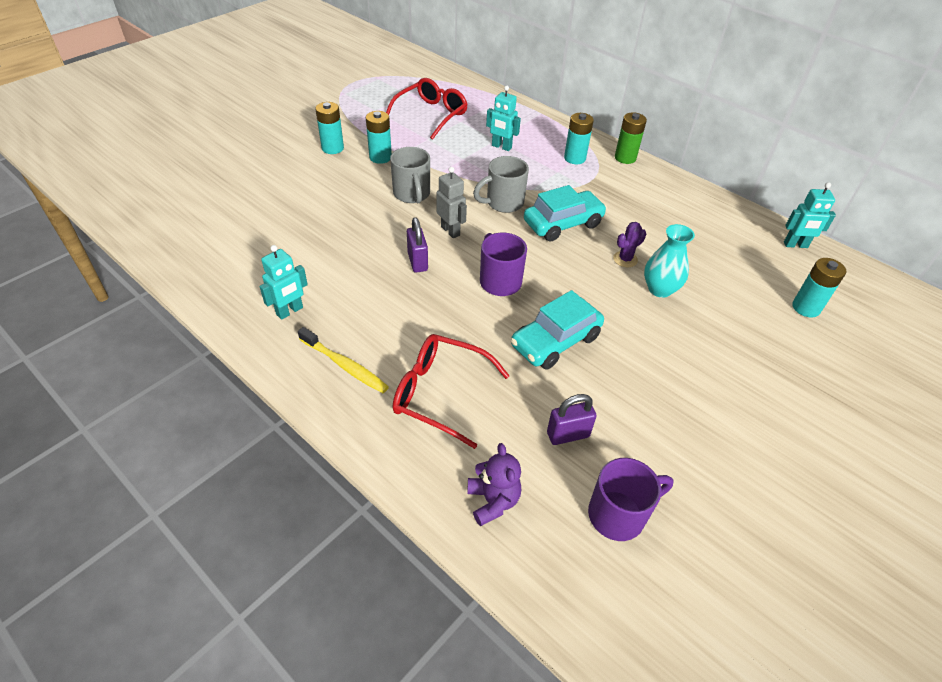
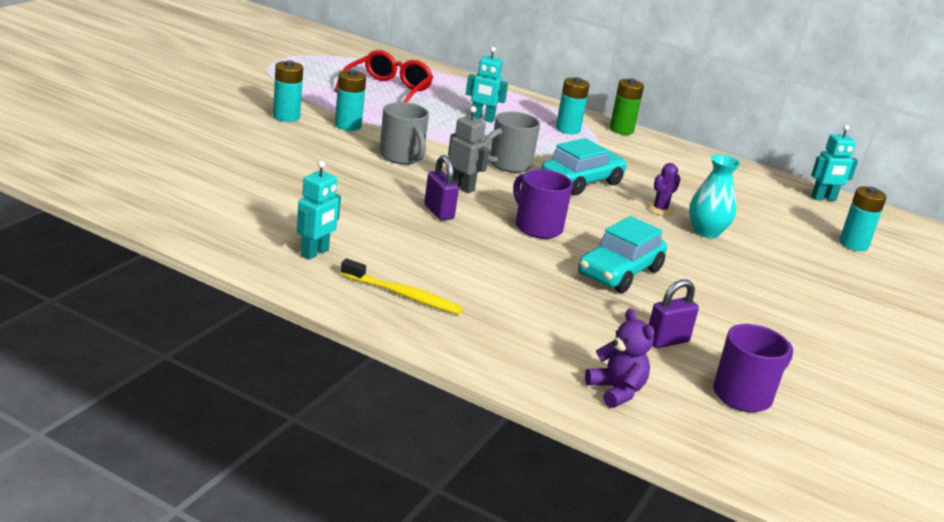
camera: 15 degrees left, 20 degrees down
(441, 394) = (521, 314): red glasses -> none

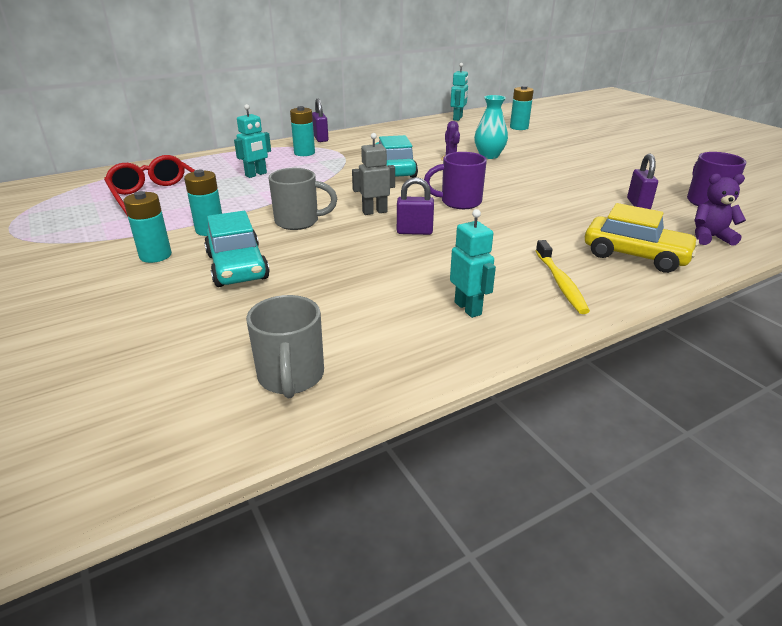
camera: 55 degrees left, 5 degrees up
(403, 295) = (560, 283): yellow toothbrush -> yellow toothbrush turned 120 degrees clockwise
(508, 165) = (347, 186): grey mug -> grey mug (291, 377)
(509, 337) = (635, 255): none -> yellow car
(619, 272) = (539, 194): turquoise car -> turquoise car (237, 267)
(621, 130) = (320, 139): green battery -> purple padlock

